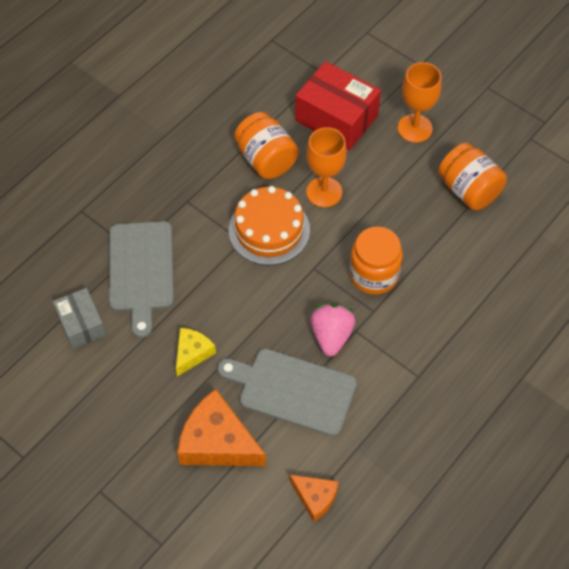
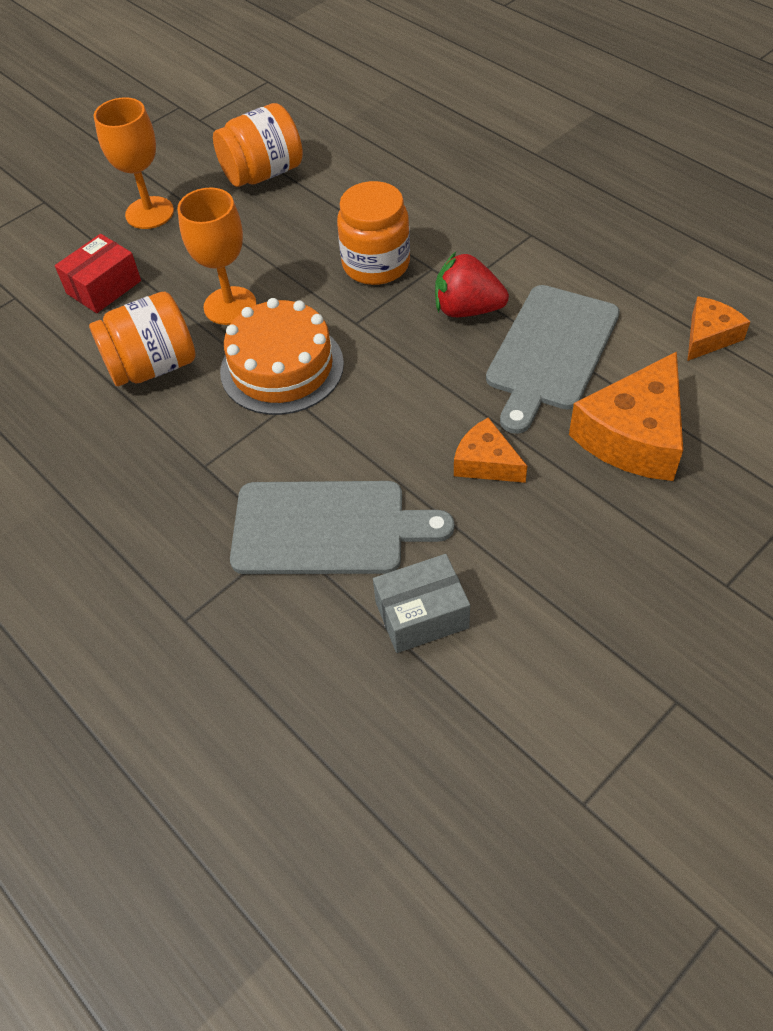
camera: 80 degrees left, 5 degrees down
(192, 353) = (486, 462): yellow cheese -> orange cheese
(331, 336) = (467, 309): pink strawberry -> red strawberry
(336, 118) = (104, 287): red box -> red box, size x0.61

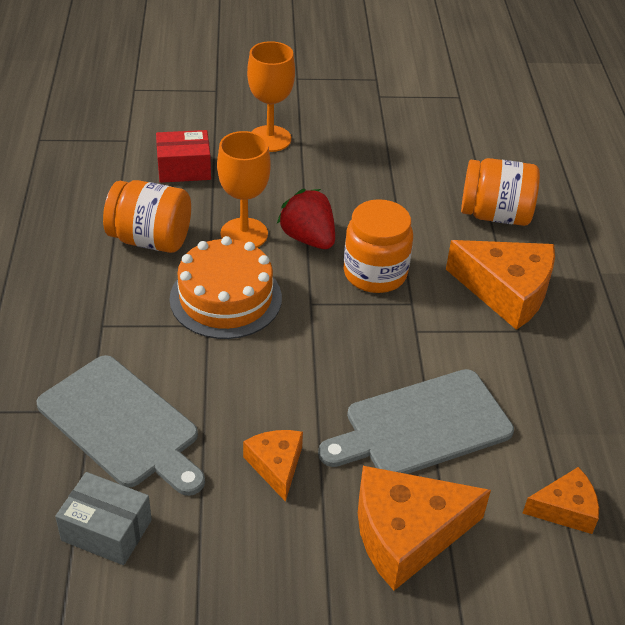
camera: 35 degrees right, 10 degrees down
(263, 173) = (376, 159): orange jar -> orange jar (495, 215)
(467, 309) = (399, 350): red strawberry -> red strawberry (308, 238)
(488, 211) = (506, 291): none -> orange cheese

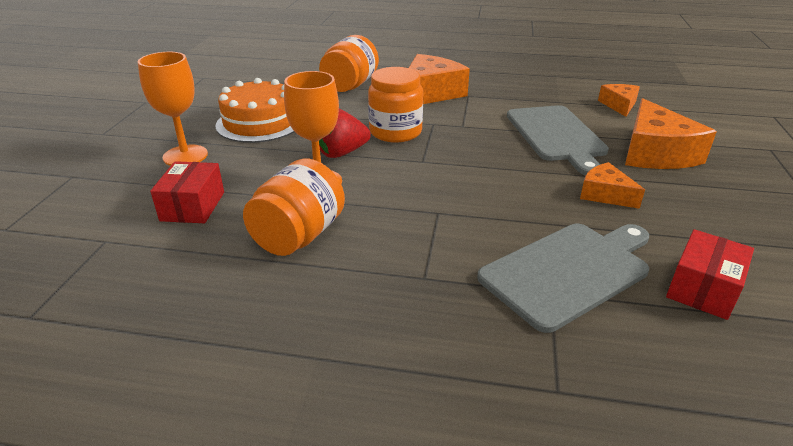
camera: 75 degrees left, 10 degrees down
(106, 530) = (703, 289): grey box -> red box
(225, 298) = (404, 199): orange cake -> orange cake (259, 123)
(276, 466) = (605, 194): orange cheese -> orange cheese turned 45 degrees clockwise

